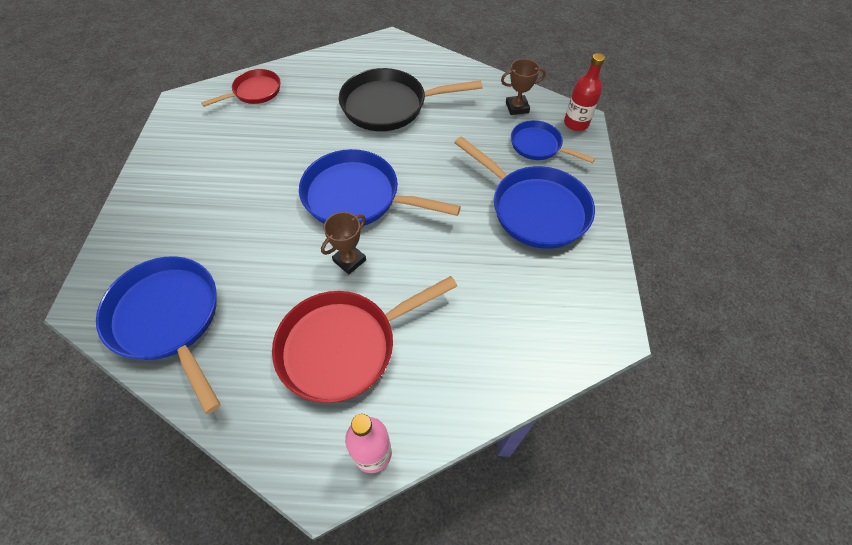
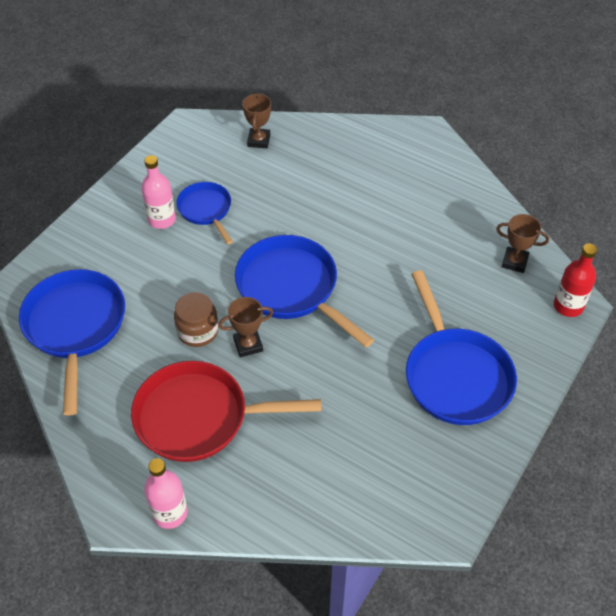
camera: 30 degrees right, 5 degrees down
(202, 187) = (162, 219): none -> pink bottle
(254, 92) = (259, 140): red pan -> brown trophy
(295, 269) = (198, 331): none -> brown jar
(390, 106) = (381, 207): black pan -> none
(539, 146) = (508, 313): blue pan -> blue pan (206, 210)

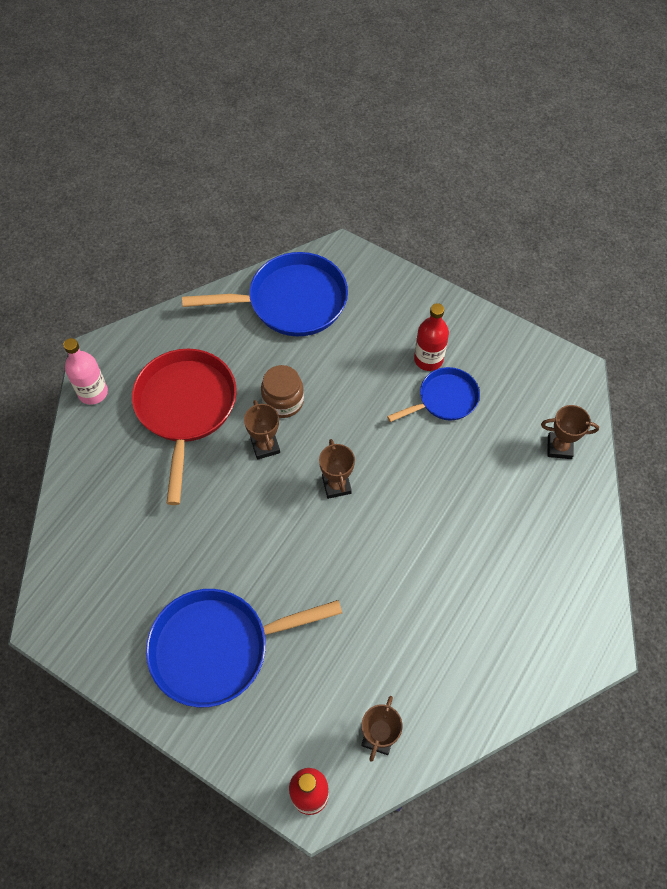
camera: 90 degrees right, 10 degrees up
(162, 219) = (428, 359): pink bottle -> red bottle
(291, 288) = (336, 485): blue pan -> brown trophy

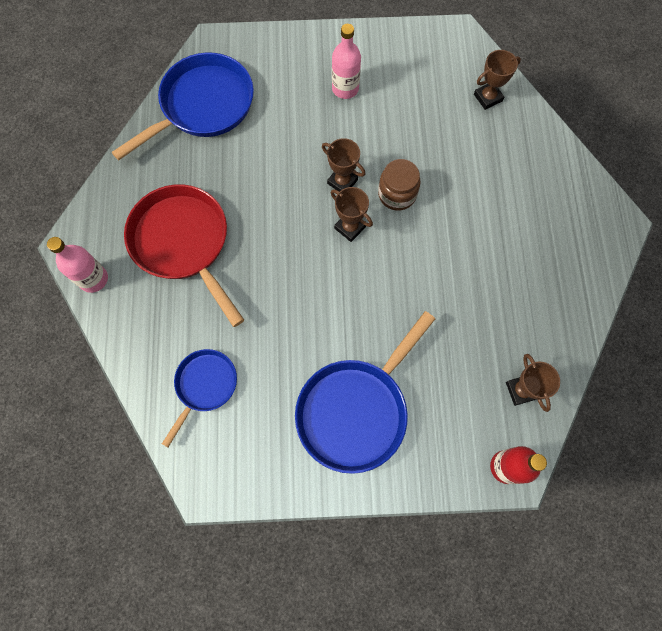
camera: 35 degrees left, 10 degrees up
(265, 446) = (271, 232): brown trophy -> brown trophy (342, 182)
(283, 401) = (258, 189): brown jar -> brown jar (397, 194)
(428, 359) = (345, 88): red bottle -> pink bottle
(444, 399) = (380, 112): blue pan -> blue pan (204, 386)

